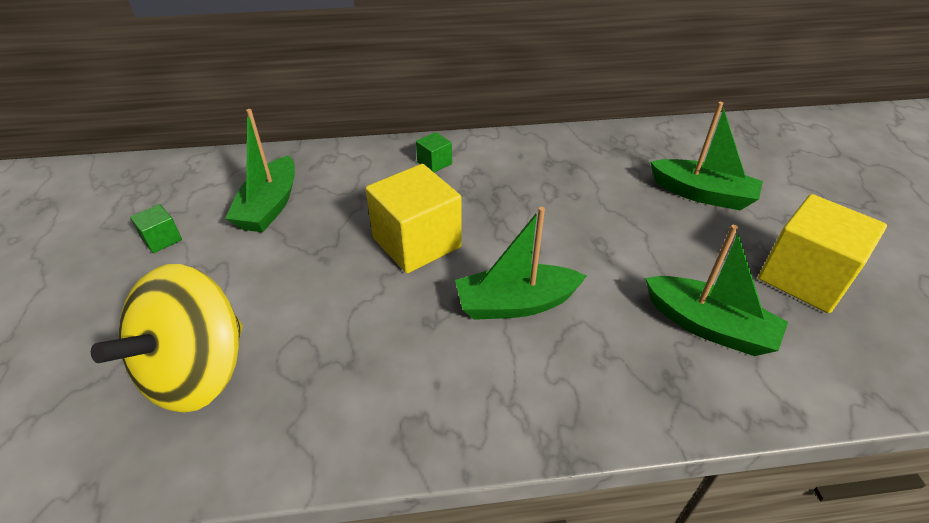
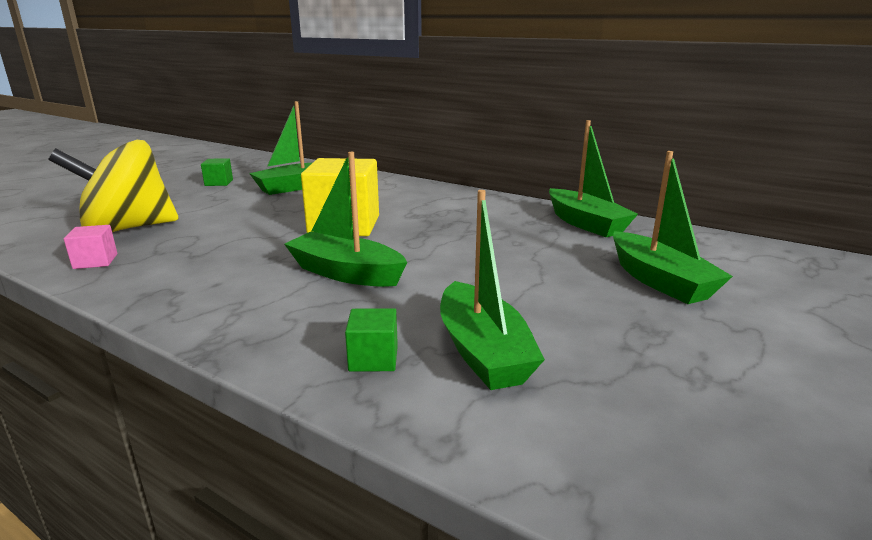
camera: 40 degrees right, 20 degrees down
(261, 437) = (95, 261): none -> pink cube
(434, 163) = (436, 198): green cube -> green cube (373, 359)
(586, 147) = (586, 224): none -> green boat
(804, 277) = (677, 373): yellow cube -> none

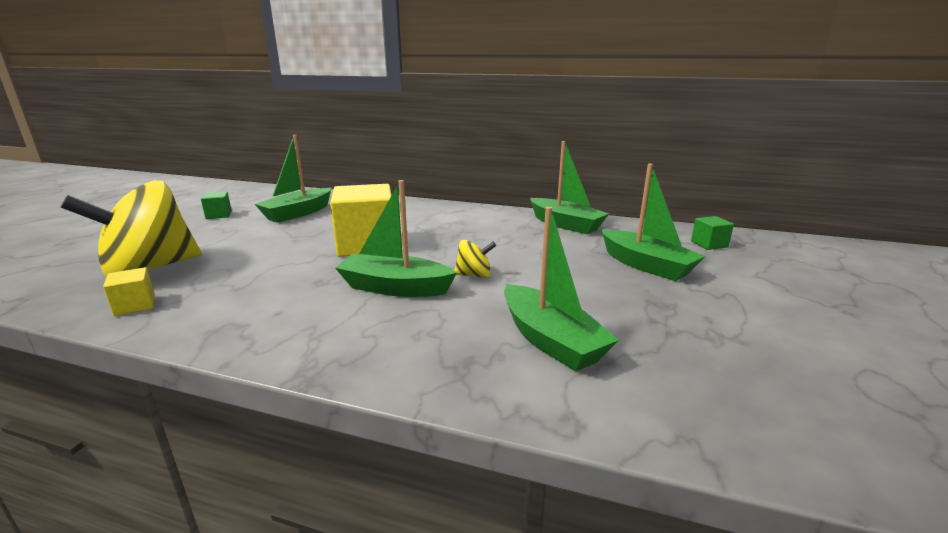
camera: 15 degrees left, 0 degrees up
(95, 261) = (135, 305): pink cube -> yellow cube
(373, 359) = (465, 360): green cube -> green cube (709, 244)
(440, 269) = (474, 275): none -> yellow spinning top

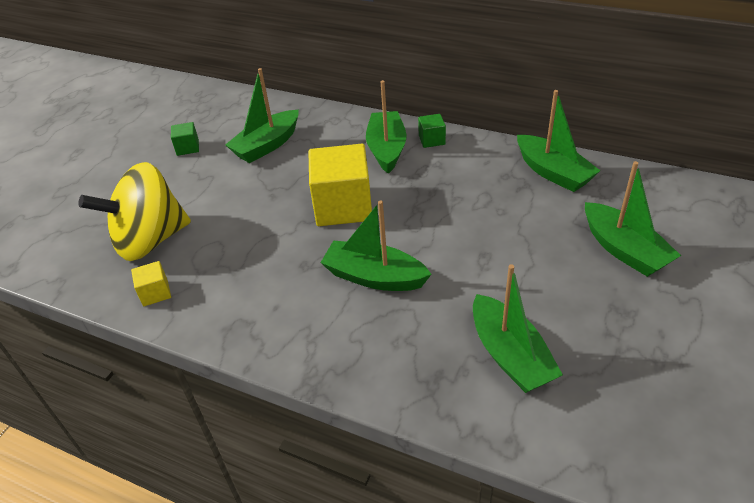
camera: 10 degrees right, 20 degrees up
(412, 214) = (387, 149): none -> green boat
(474, 275) = (449, 260): yellow spinning top -> none
(709, 244) = (704, 214): green cube -> green cube (432, 140)

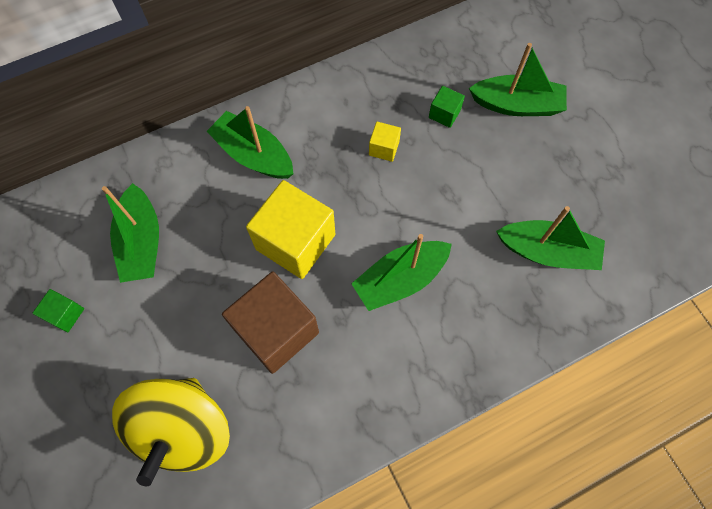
camera: 55 degrees left, 25 degrees up
(155, 293) = (264, 462): yellow cube -> yellow cube (384, 148)
(263, 238) = (276, 331): none -> brown cube
(432, 140) = (277, 114): green cube -> green cube (444, 114)
(553, 172) = (402, 72): green boat -> none

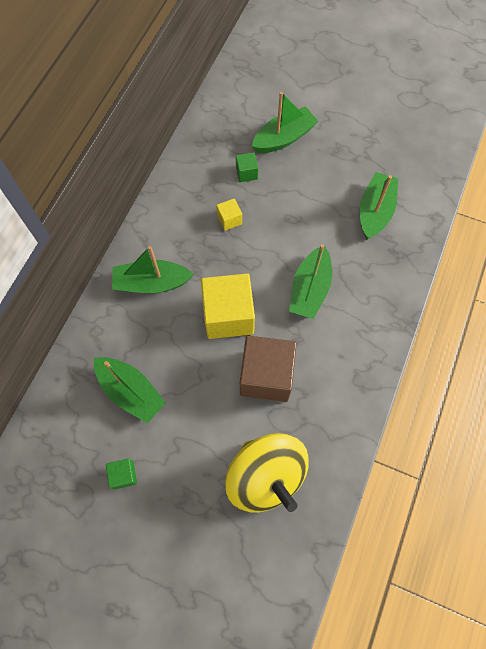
camera: 40 degrees left, 0 degrees up
(547, 252) = (375, 211): green boat -> green boat turned 45 degrees counterclockwise

